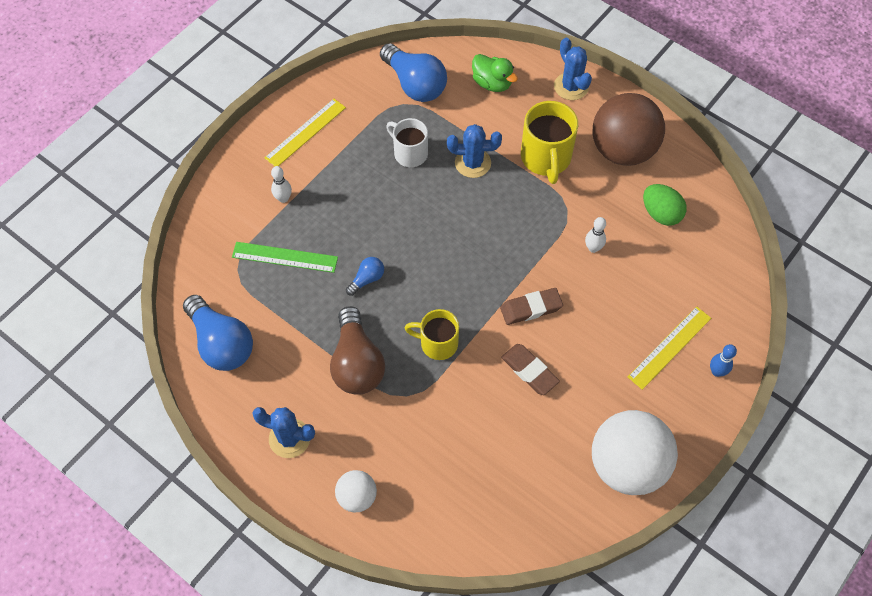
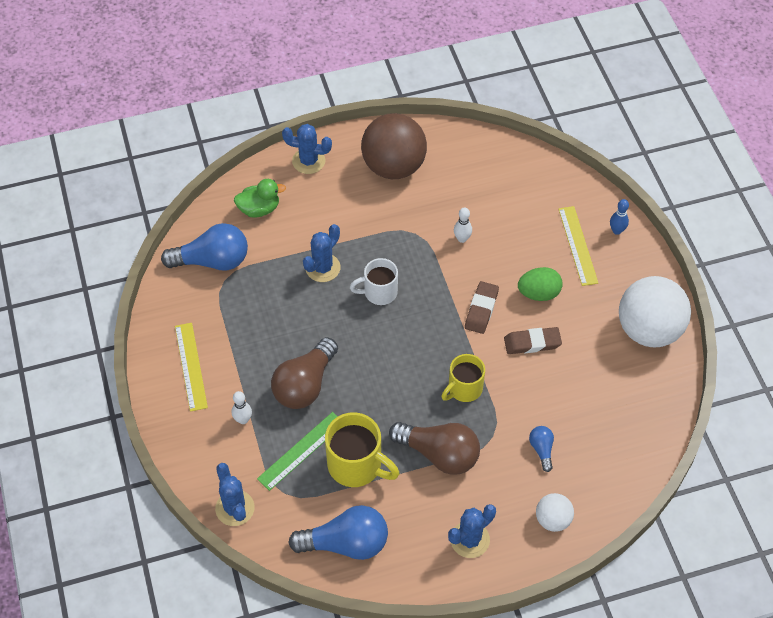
camera: 55 degrees left, 5 degrees down
(199, 243) = (235, 508): none -> blue cactus
(349, 221) = (305, 385): none -> brown light bulb
(367, 279) = (369, 403): blue light bulb -> blue light bulb (541, 449)
(409, 153) = (276, 304): white mug -> white mug (379, 292)
(546, 158) = (359, 218): yellow mug -> yellow mug (356, 465)
(660, 214) = (467, 179): green egg -> green egg (538, 293)

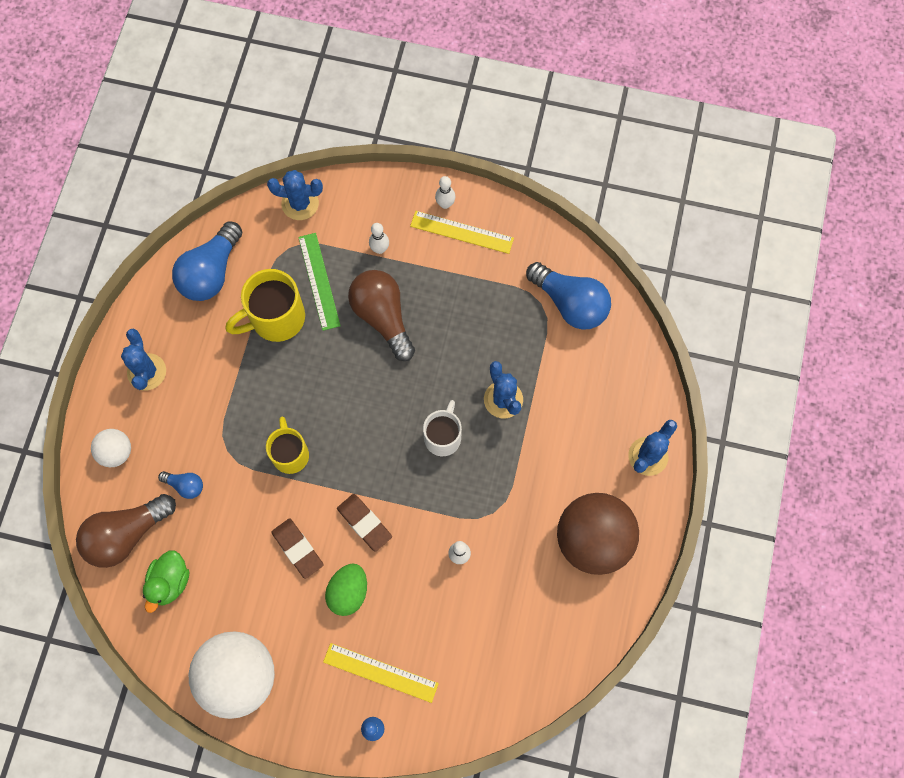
camera: 120 degrees right, 15 degrees up
(170, 392) = (445, 204): none -> white bowling pin
(212, 261) = (570, 303): blue light bulb -> blue light bulb turned 75 degrees counterclockwise
(259, 209) = (610, 376): green duck -> green duck (170, 582)
(439, 454) = (240, 393): brown light bulb -> brown light bulb (126, 535)
(532, 343) = (298, 549): brown eraser -> brown eraser turned 60 degrees counterclockwise

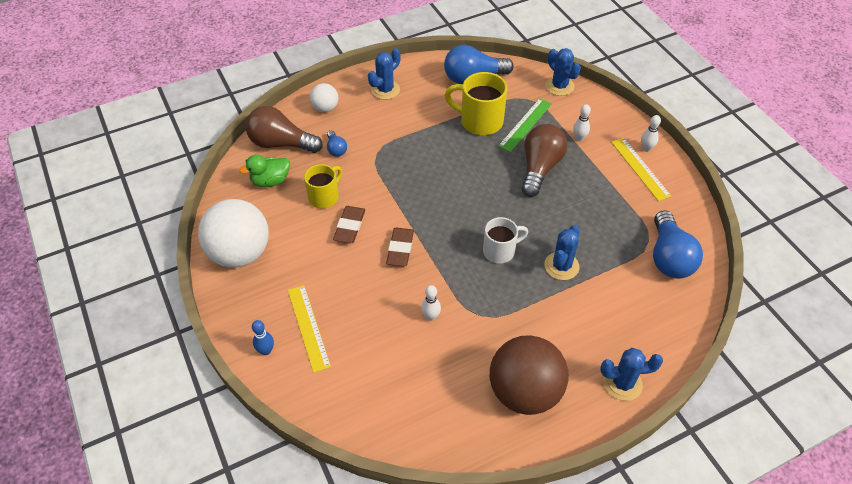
camera: 50 degrees right, 20 degrees down
(290, 454) = (405, 183): yellow mug -> yellow mug (324, 197)
(348, 592) = (346, 272): green egg -> none

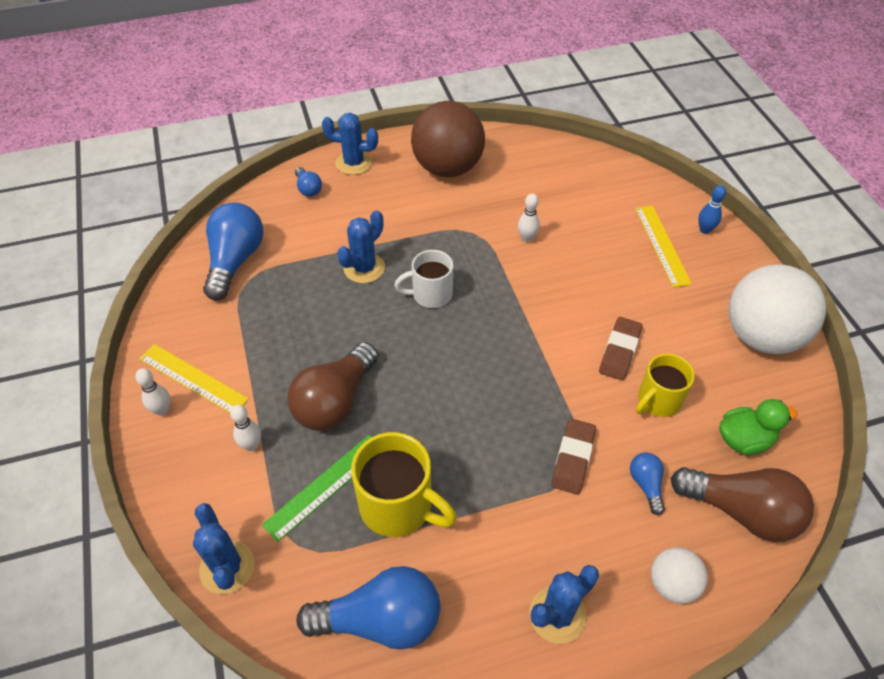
camera: 170 degrees left, 0 degrees up
(400, 249) = (554, 313): brown eraser -> brown eraser (573, 458)
(640, 168) = (193, 379): yellow ruler -> yellow ruler turned 45 degrees counterclockwise
(650, 342) = (308, 189): none -> blue light bulb

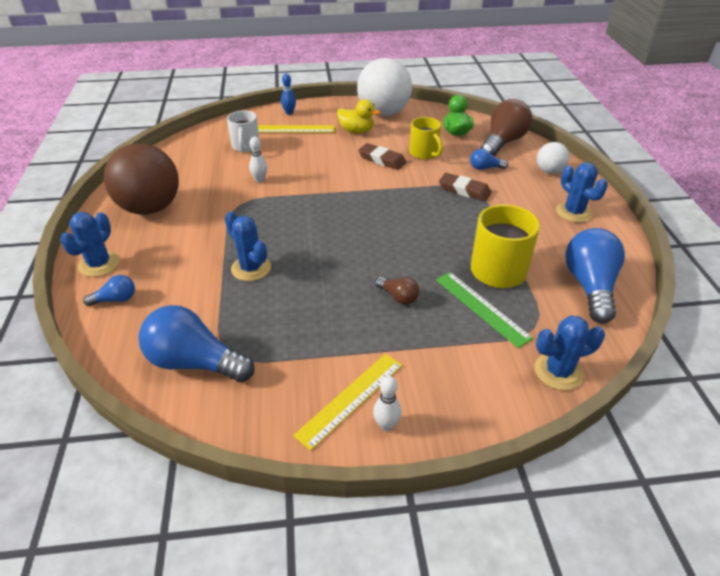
camera: 80 degrees left, 10 degrees down
(251, 445) = (437, 353): white bowling pin -> none
(335, 401) = (398, 297): brown light bulb -> brown light bulb, size x0.48
(430, 294) = (299, 233): white mug -> white mug (245, 146)
(688, 311) = (356, 131): none -> yellow duck

